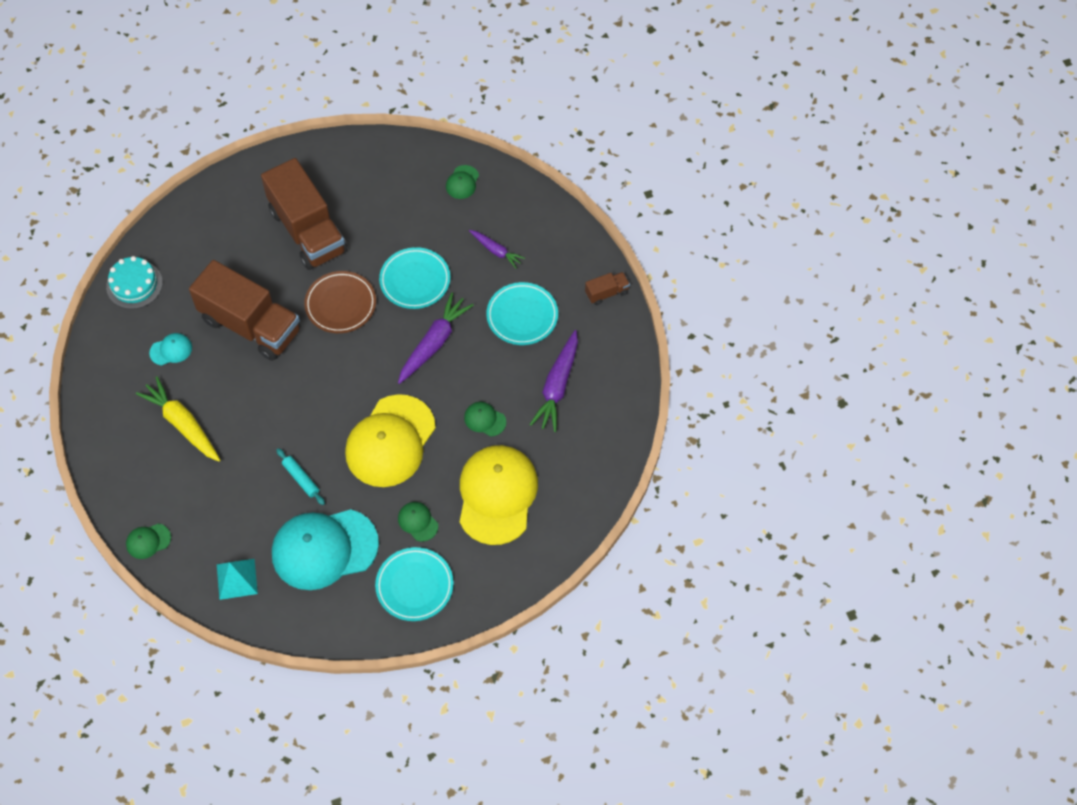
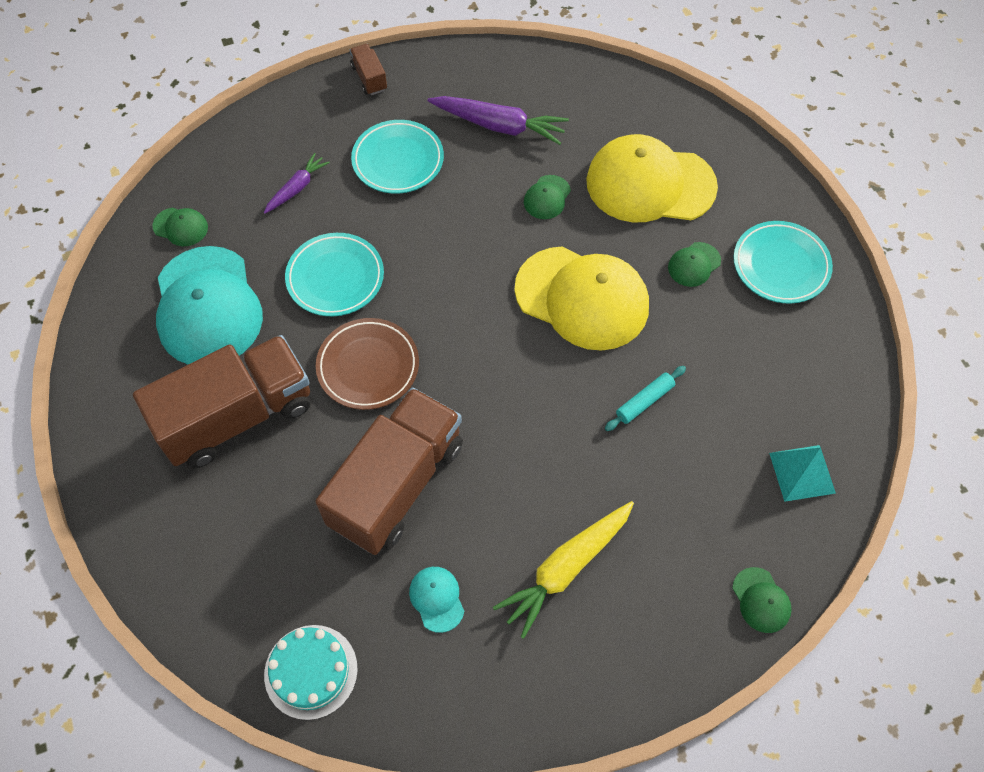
camera: 90 degrees left, 0 degrees up
(324, 549) = (744, 368): turquoise cap -> turquoise cap (208, 307)
(434, 343) = (434, 253): purple carrot -> none

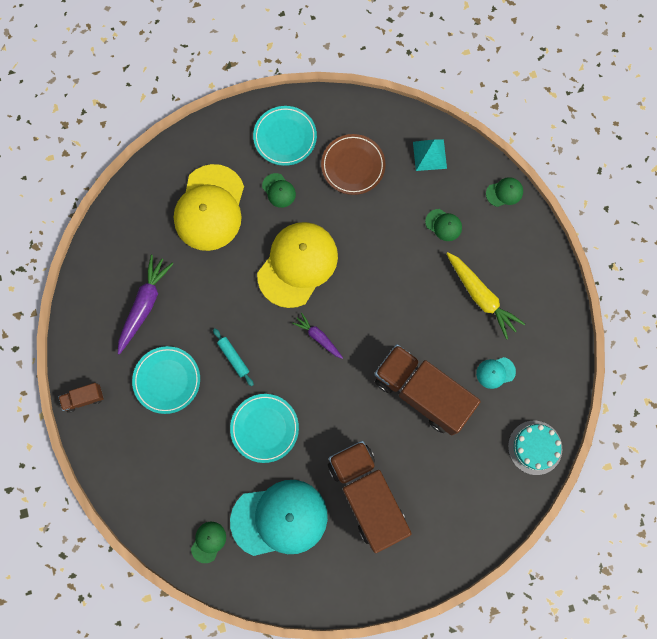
camera: 85 degrees left, 15 degrees up
(297, 188) = (183, 455): purple carrot -> purple carrot (318, 337)
(368, 366) = (337, 408): brown plate -> brown plate (353, 166)
(547, 197) = (213, 278): green cap -> green cap (443, 225)
(644, 401) = (376, 236): turquoise rolling pin -> turquoise rolling pin (233, 358)

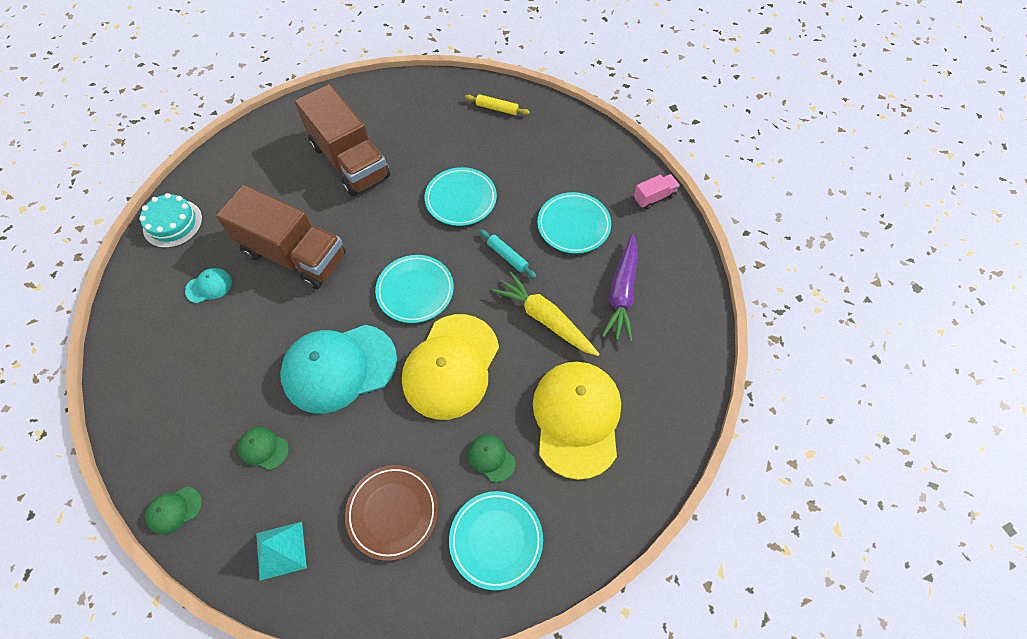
camera: 170 degrees right, 15 degrees down
(84, 398) = (654, 197): brown truck -> pink truck
(208, 541) = (497, 108): green cap -> yellow rolling pin
(279, 518) = (433, 133): turquoise cap -> turquoise cap (339, 368)
(318, 337) = (415, 291): purple carrot -> turquoise plate
(481, 297) = (219, 365): yellow carrot -> yellow carrot (545, 319)

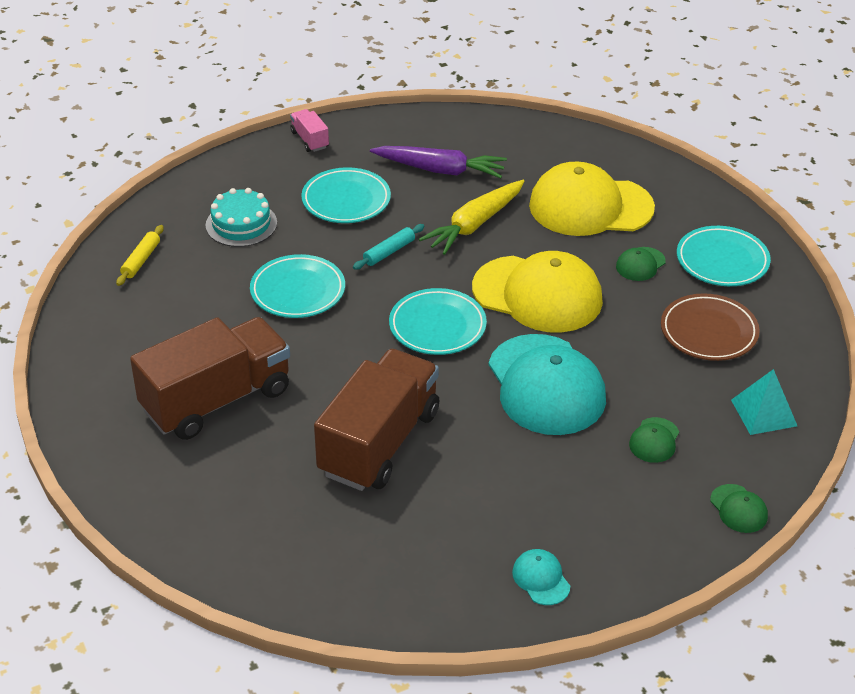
camera: 90 degrees left, 20 degrees down
(173, 223) = (315, 588): turquoise cake -> turquoise cake (241, 224)
(209, 286) = (430, 526): turquoise cap -> turquoise cap (541, 579)

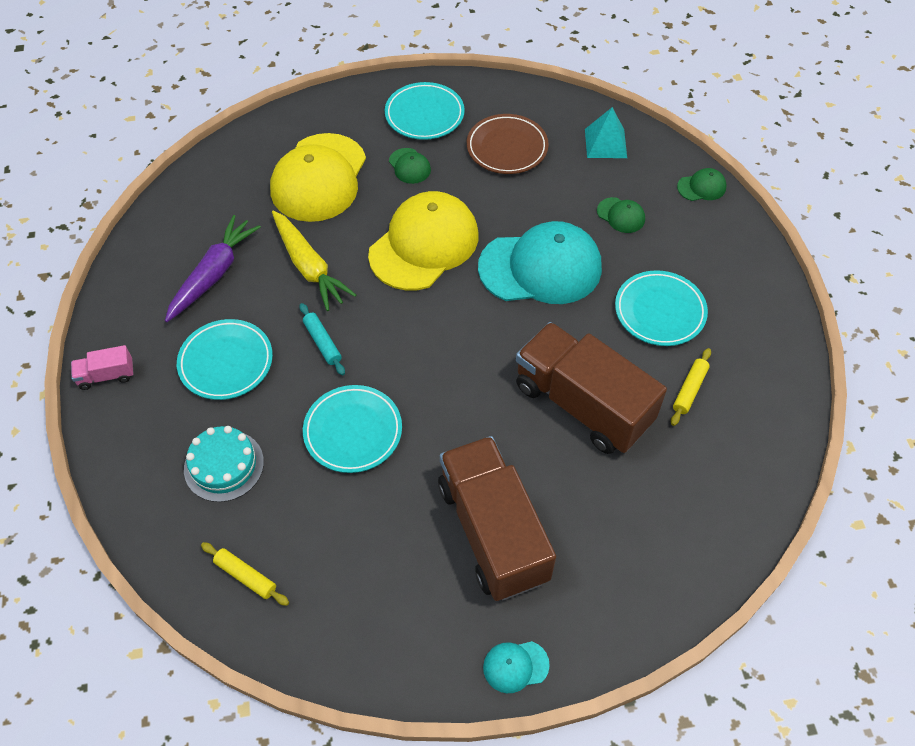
camera: 75 degrees left, 15 degrees up
(426, 527) = (689, 390): none -> yellow rolling pin
(437, 326) = (442, 327): turquoise plate -> turquoise plate (659, 311)
(541, 579) = (755, 325): turquoise cap -> turquoise cap (515, 666)

